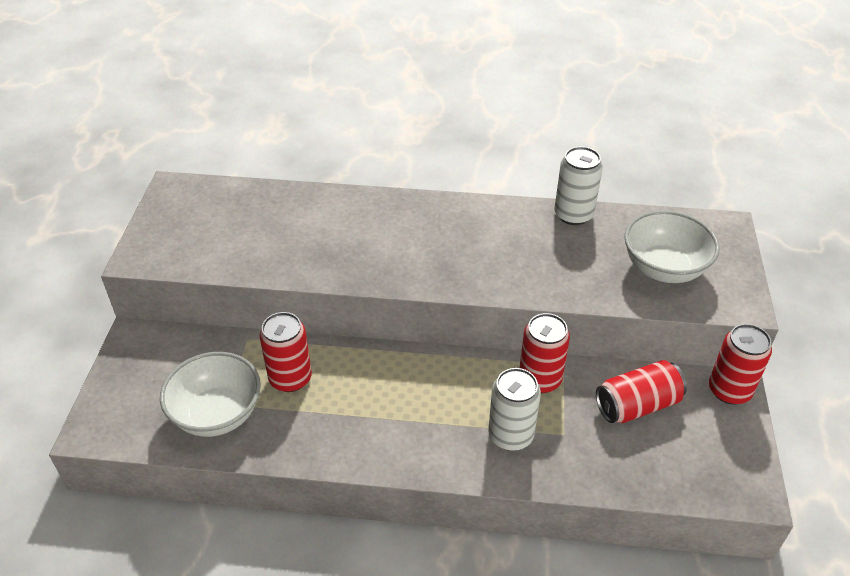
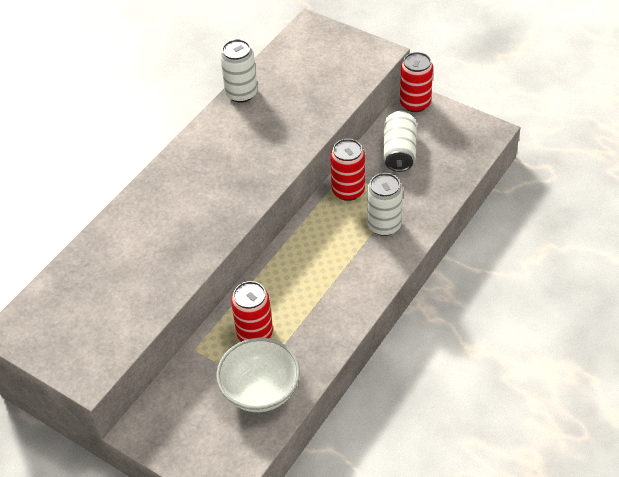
camera: 60 degrees left, 5 degrees up
(637, 405) = (399, 152): red can -> white can
(664, 268) = (325, 73): white bowl -> none

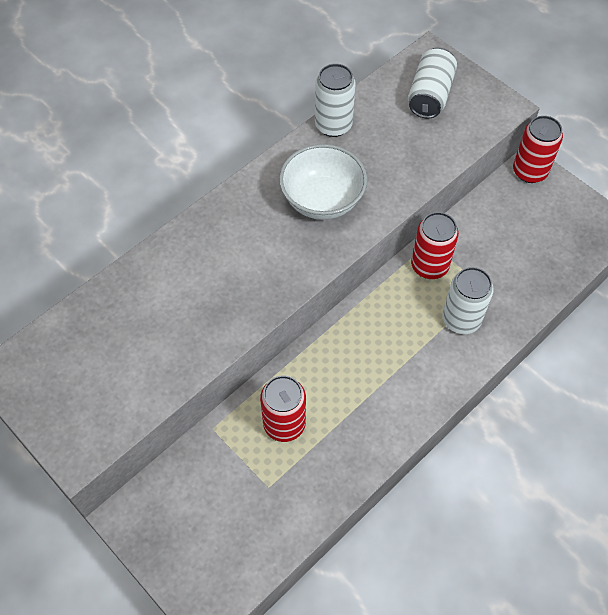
camera: 10 degrees right, 10 degrees up
(260, 390) = (274, 500): white bowl -> white bowl (322, 200)
(399, 152) = (498, 229): white can -> white can (430, 95)

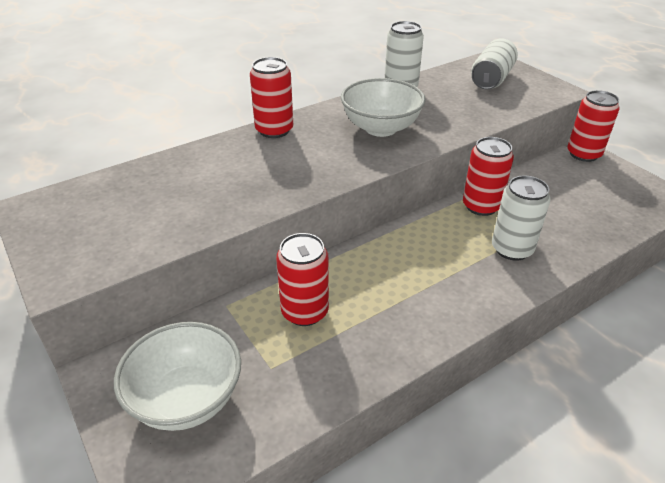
camera: 10 degrees right, 20 degrees down
(207, 528) = (187, 399): none -> white bowl
(212, 219) = (274, 130): none -> red can

